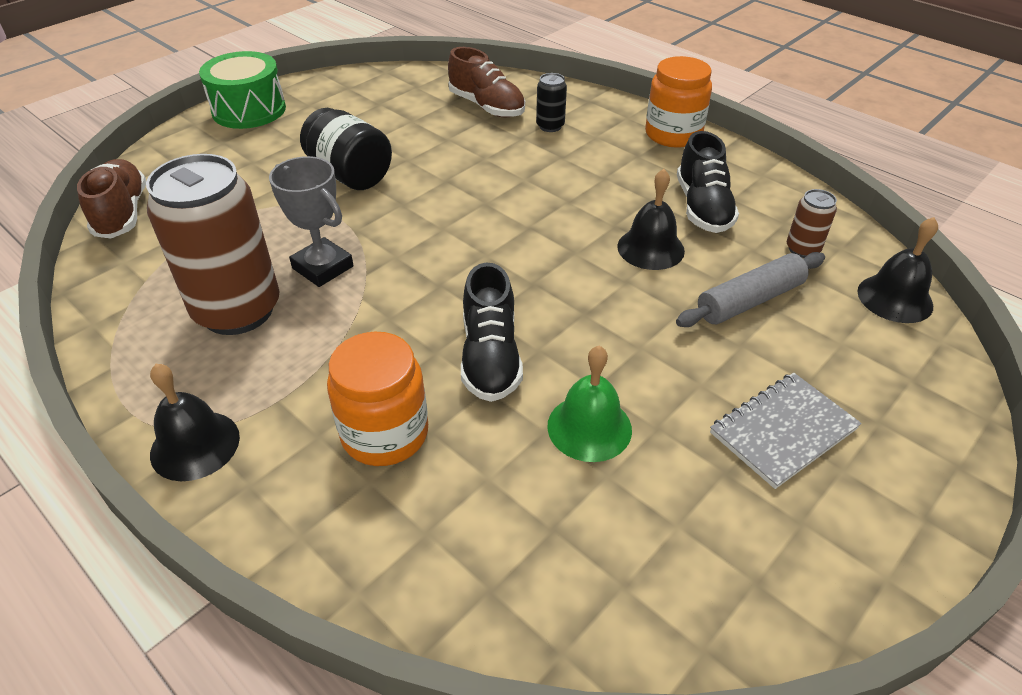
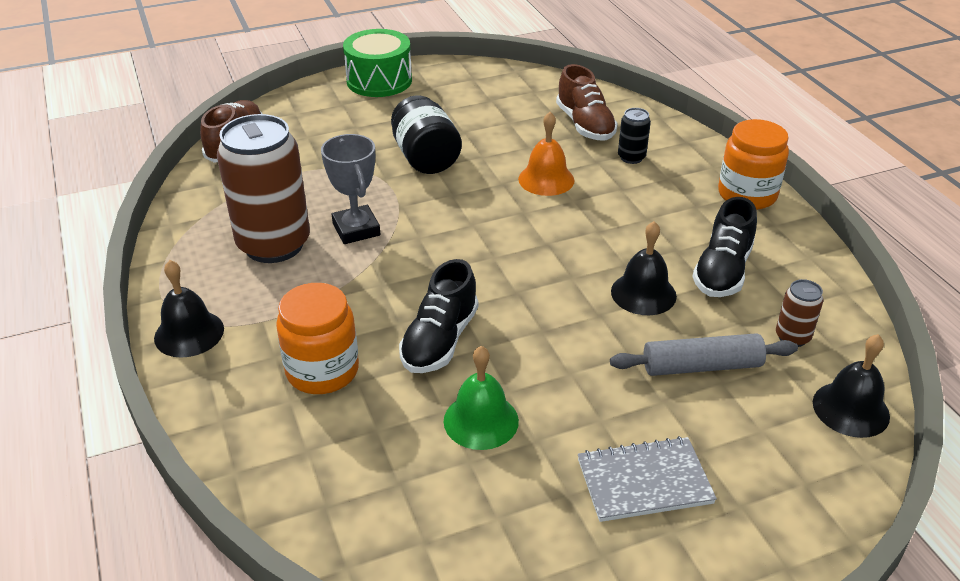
camera: 25 degrees right, 5 degrees down
(485, 166) = (546, 179): none -> orange bell

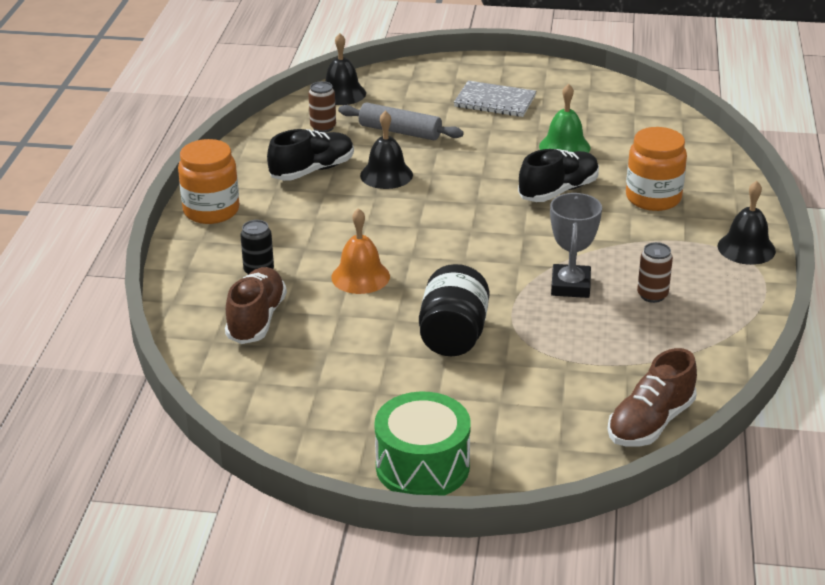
camera: 150 degrees left, 5 degrees down
(274, 245) = (652, 295): brown can -> brown can, size x0.43

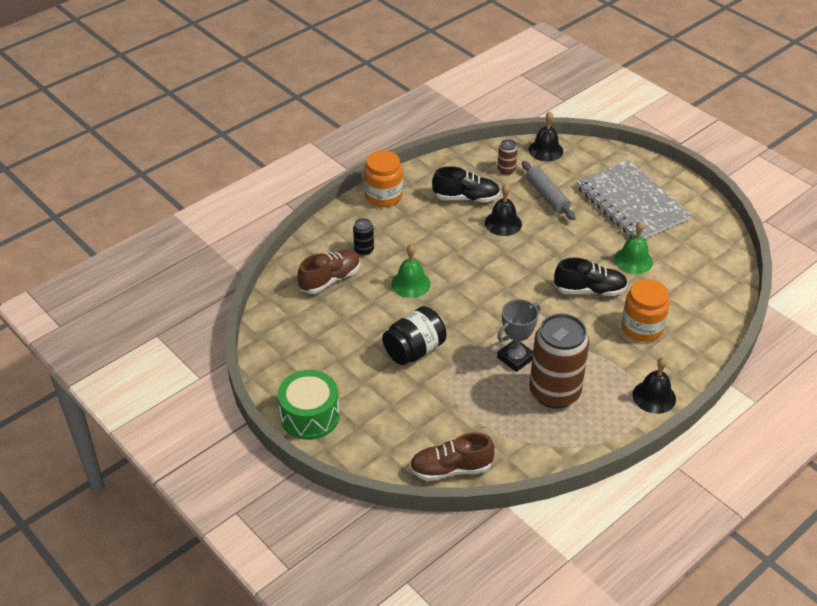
camera: 40 degrees right, 10 degrees up
(360, 276) = (410, 284): orange bell -> green bell
(495, 101) = (631, 203): grey notebook -> grey notebook, size x1.83
(652, 295) = (554, 393): brown can -> brown can, size x2.32

